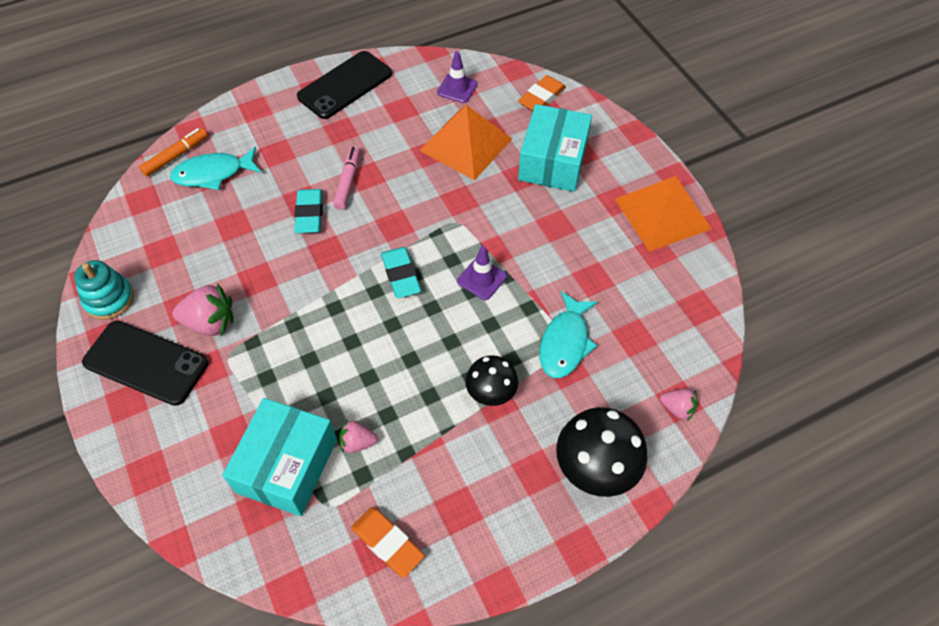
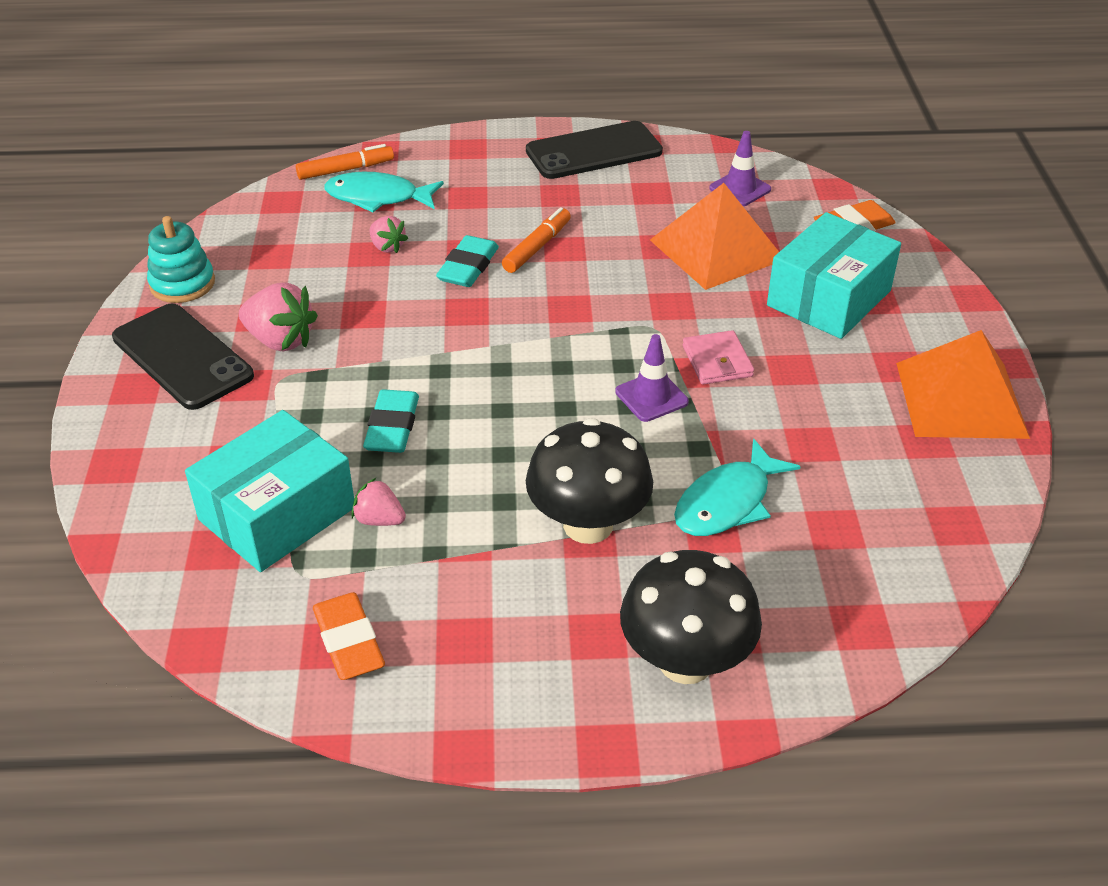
camera: 25 degrees right, 15 degrees down
(348, 181) = (536, 247): pink marker -> orange marker
(401, 275) = (545, 361): turquoise eraser -> turquoise eraser (392, 427)
(491, 393) = (588, 525): black mushroom -> black mushroom, size x1.59
(508, 235) = (717, 361): none -> pink wallet
(677, 408) = (852, 633): pink strawberry -> pink strawberry (387, 247)

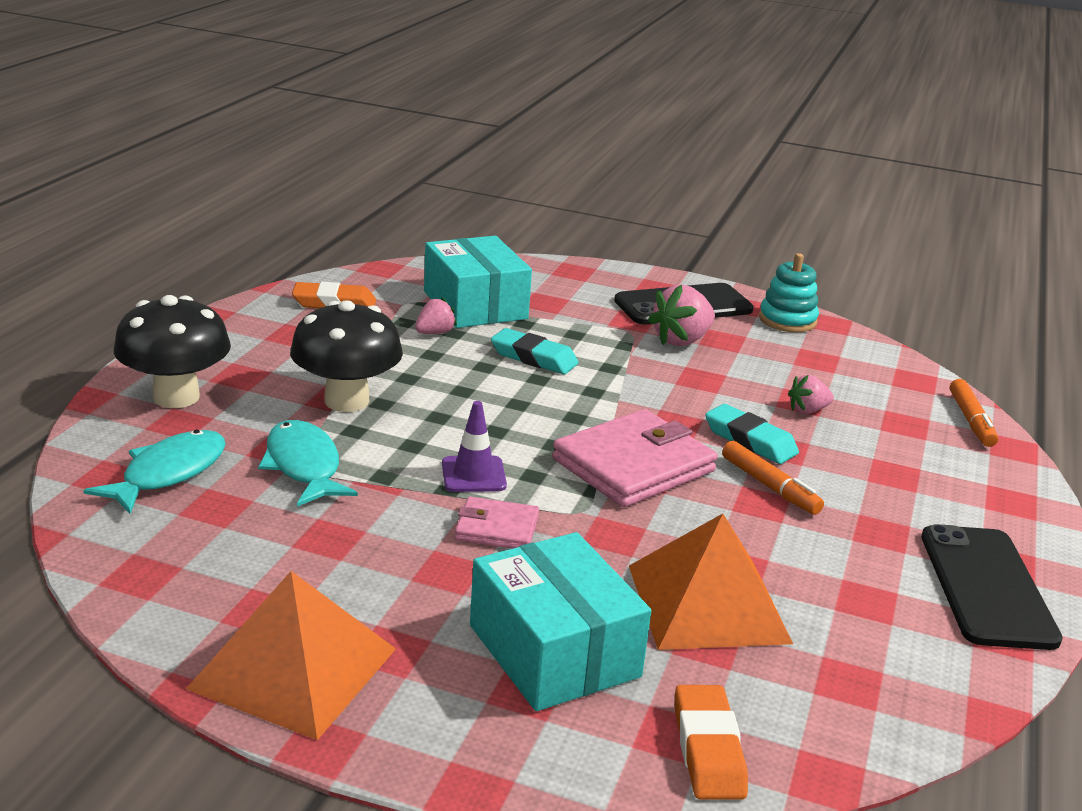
camera: 110 degrees right, 15 degrees down
(378, 197) = (906, 425): turquoise fish -> turquoise fish (168, 473)
(561, 317) = (633, 465): none -> pink wallet
(740, 189) = (851, 678): purple traffic cone -> none

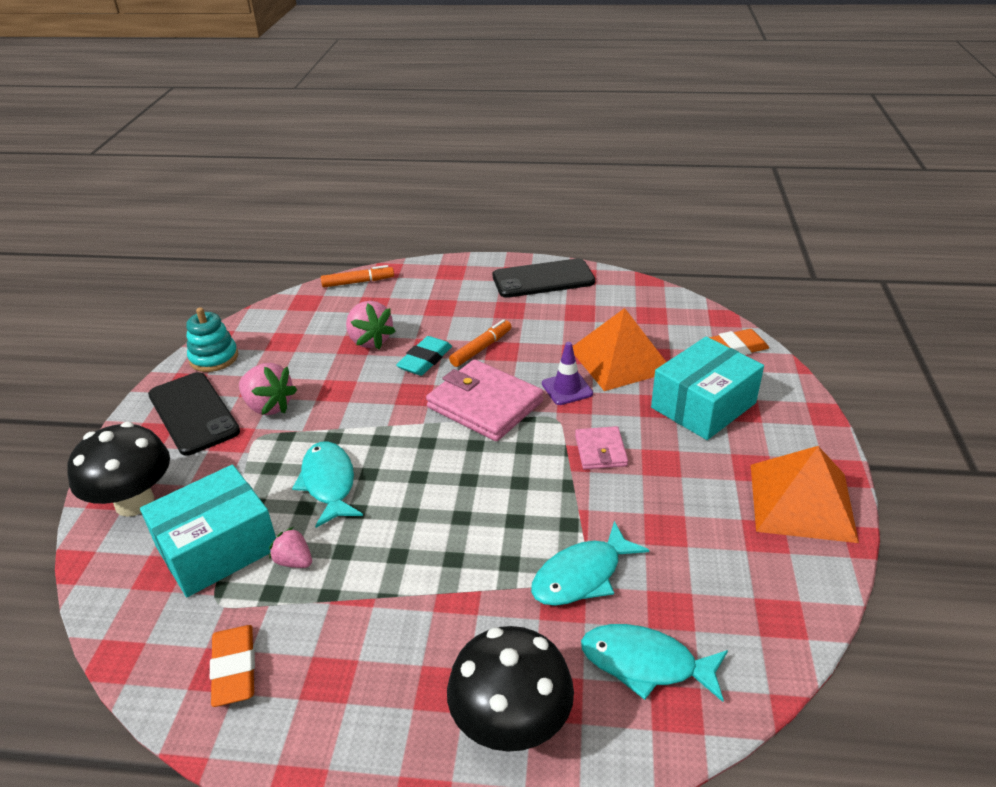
camera: 100 degrees left, 10 degrees up
(346, 401) = (460, 584): black mushroom -> black mushroom (134, 502)
(473, 475) = (540, 476): purple traffic cone -> purple traffic cone (567, 389)
(534, 358) = (329, 483): turquoise eraser -> turquoise fish
(807, 410) = (370, 340): pink strawberry -> pink strawberry, size x1.70

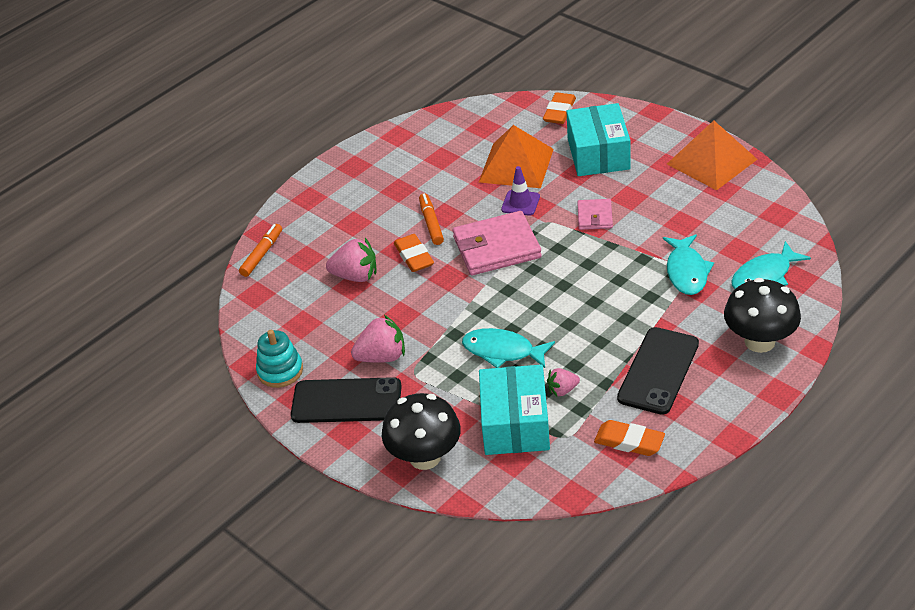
camera: 50 degrees left, 5 degrees up
(425, 360) = (414, 256): turquoise eraser -> orange eraser
(543, 279) = (379, 156): black phone -> black phone (658, 371)
(600, 451) = (595, 216): pink wallet -> pink wallet turned 60 degrees clockwise

